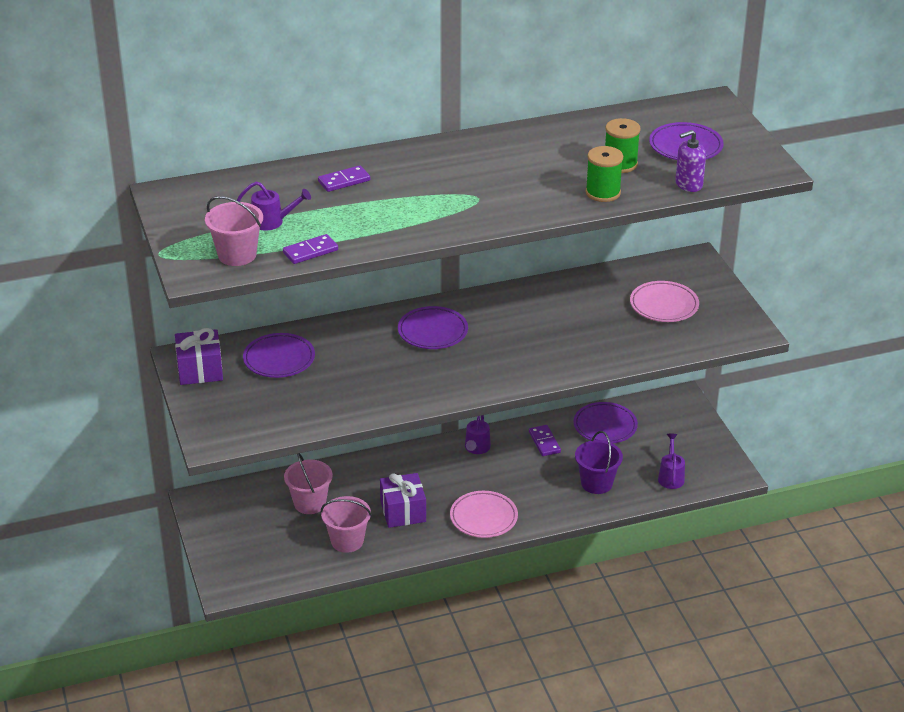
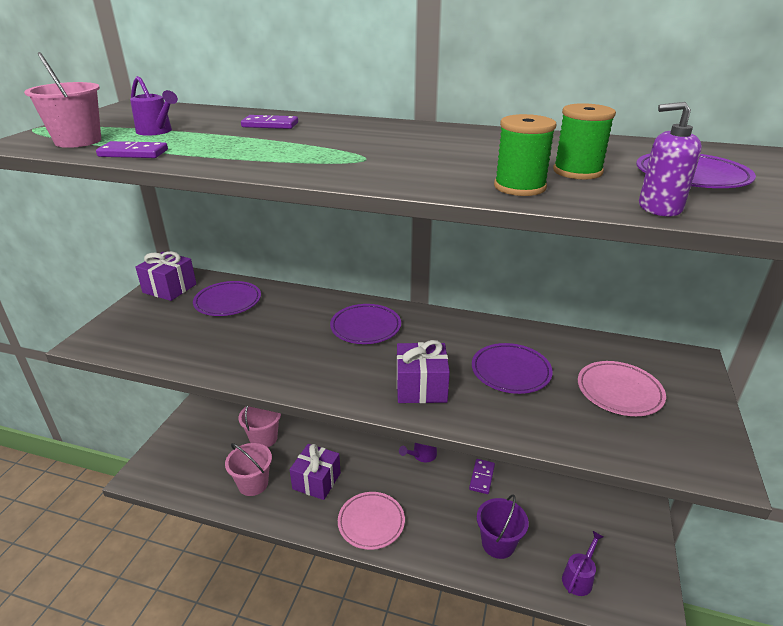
camera: 35 degrees right, 5 degrees down
(528, 360) = (421, 387): none -> purple gift
(605, 426) = (547, 489): purple plate -> purple plate (510, 372)

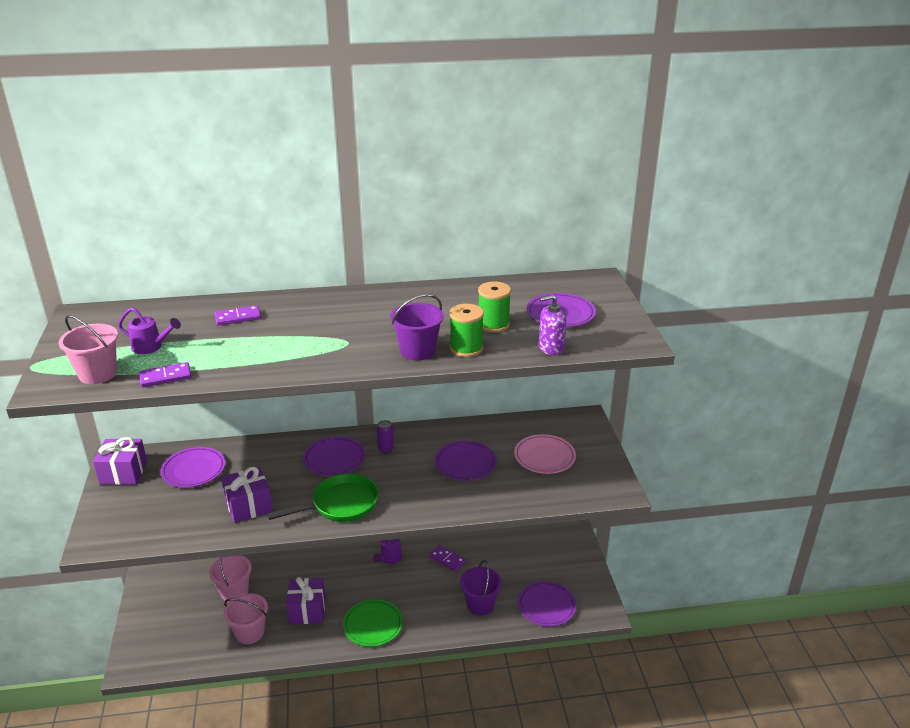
camera: 25 degrees left, 0 degrees up
(341, 376) = (341, 505): none -> green pan
(371, 522) = (373, 625): pink plate -> green plate
(421, 387) = (406, 495): purple gift -> purple gift (248, 506)
(426, 331) = (386, 449): none -> purple can
(447, 179) = (417, 351): none -> purple bucket
(481, 477) = (447, 559): purple domino -> purple domino turned 45 degrees counterclockwise
(579, 577) = (546, 606): purple watering can -> purple plate

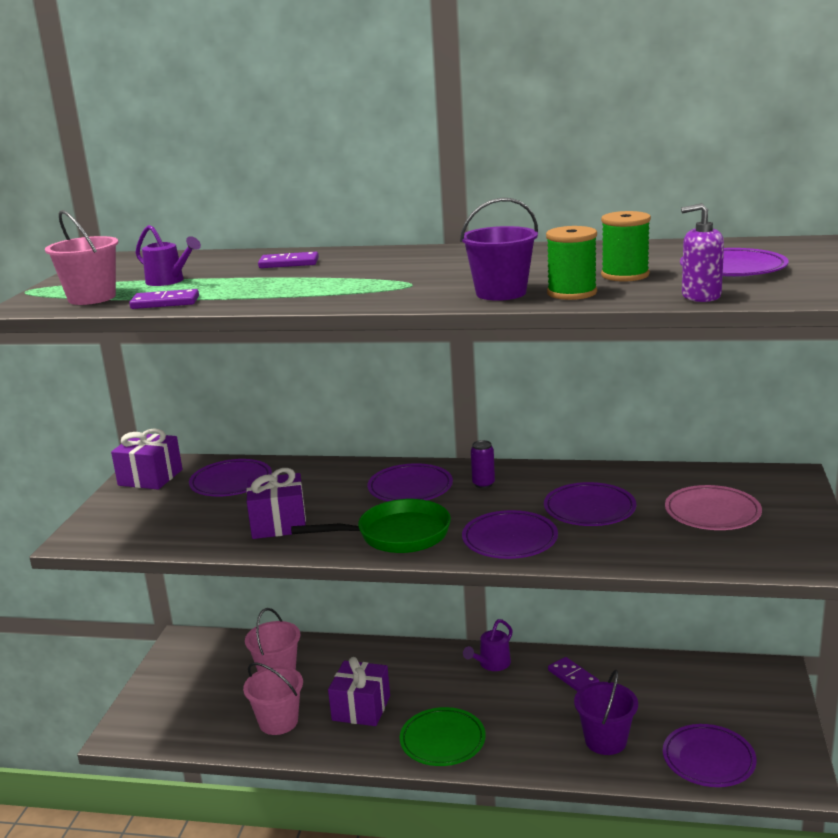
camera: 20 degrees right, 10 degrees down
(420, 498) = (510, 540): none -> purple plate

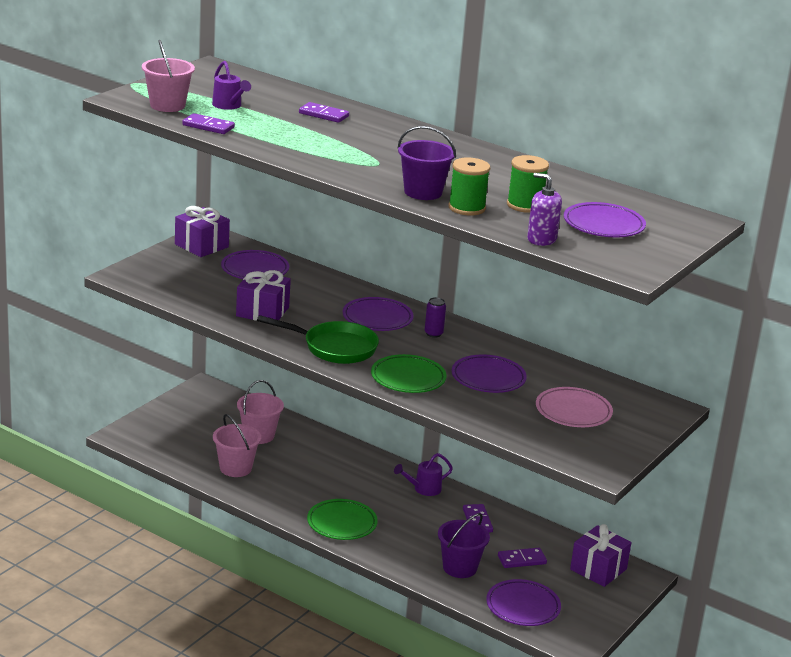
camera: 20 degrees right, 5 degrees up
(361, 708) = (301, 481): purple gift -> purple gift (598, 569)
(510, 540) = (408, 378): purple plate -> green plate
(655, 704) = (522, 560): none -> purple domino

